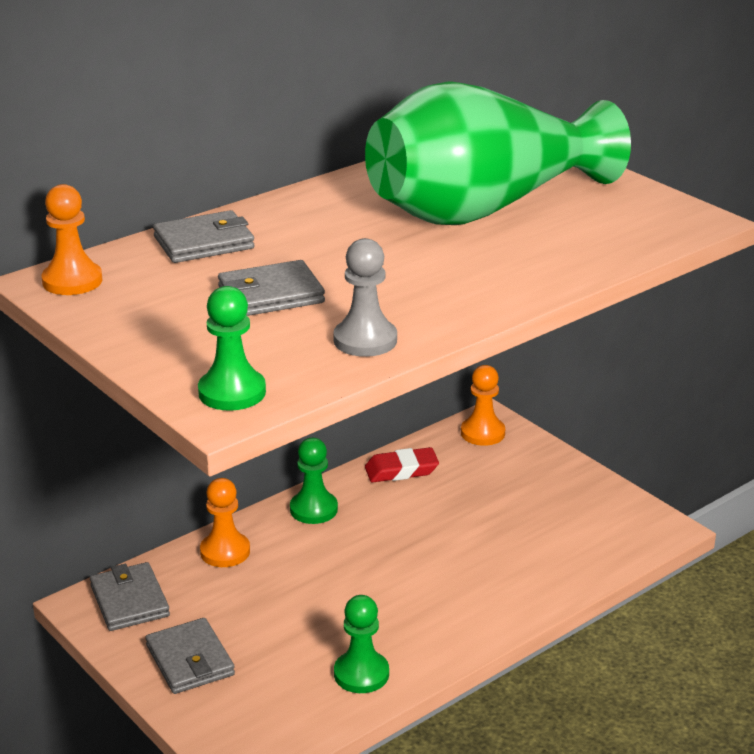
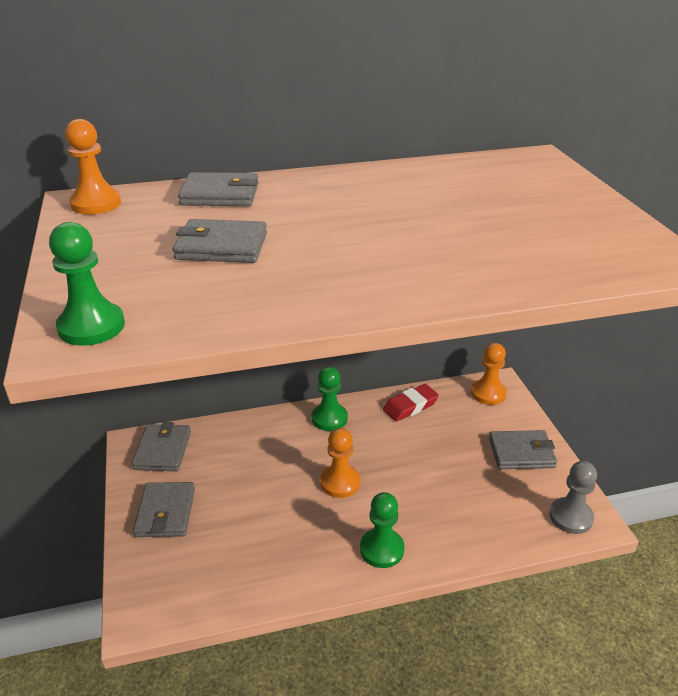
camera: 25 degrees right, 5 degrees up
(225, 552) = (249, 432): orange pawn -> orange pawn (340, 482)
(361, 674) = (272, 571): green pawn -> green pawn (382, 549)
(365, 340) = (253, 306): grey pawn -> grey pawn (571, 517)
(401, 470) = (410, 406): red eraser -> red eraser turned 45 degrees counterclockwise
(484, 209) = (470, 212): green vase -> none
(556, 484) = (521, 453): none -> grey wallet

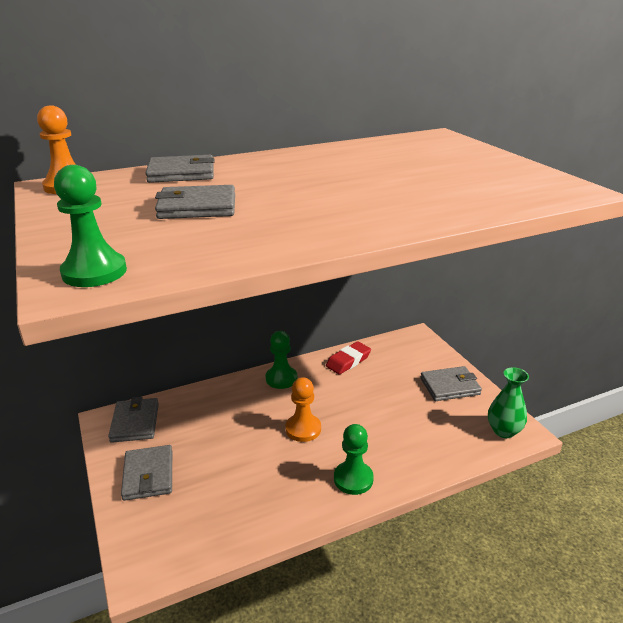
camera: 10 degrees left, 5 degrees down
(488, 393) = (410, 344): orange pawn -> none
(571, 517) = (503, 431): grey pawn -> green vase

